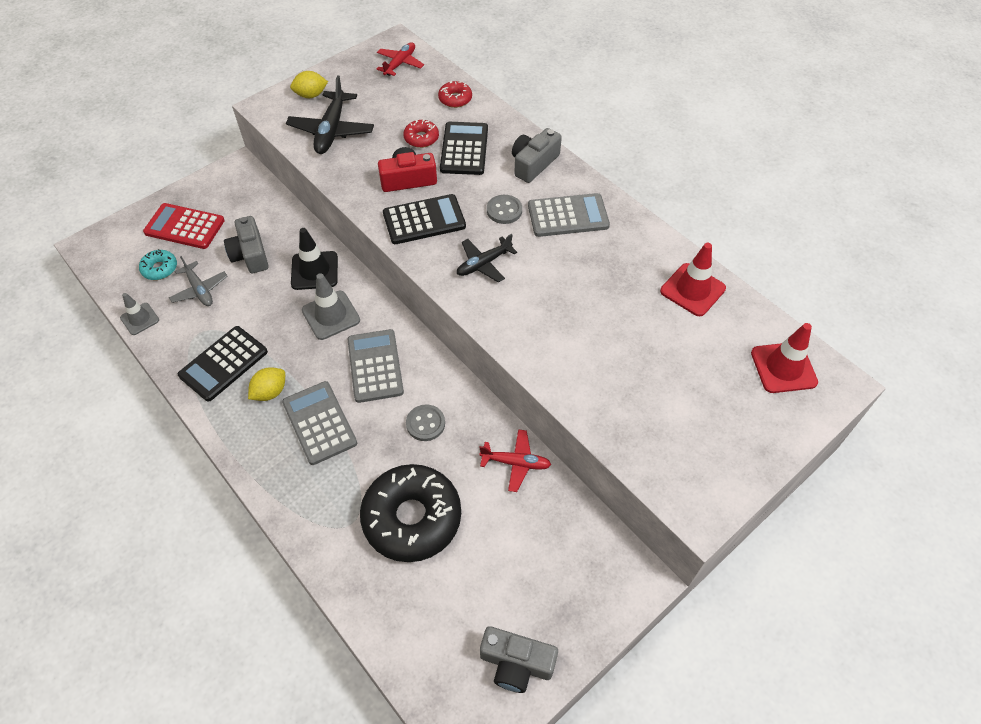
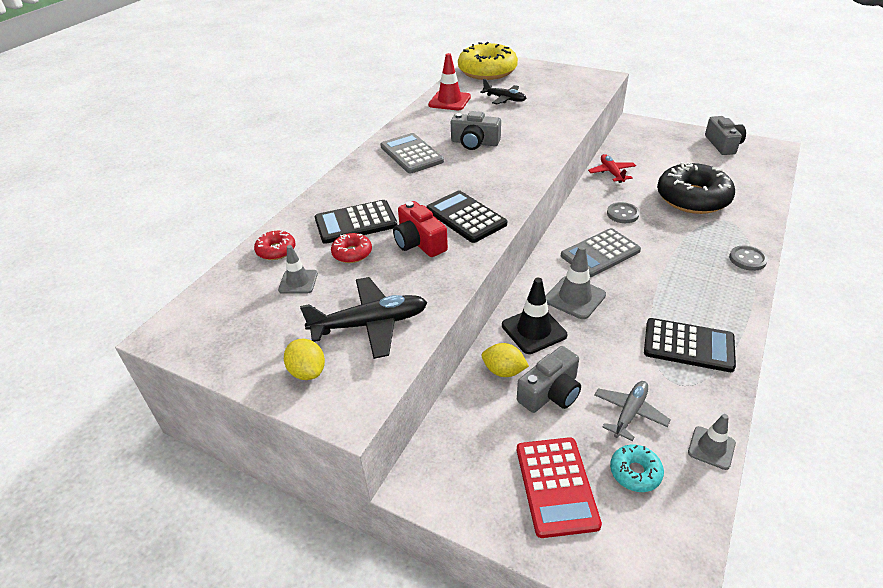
camera: 110 degrees left, 15 degrees down
(270, 392) = (682, 301): yellow lemon -> yellow lemon (503, 371)
(319, 423) = (677, 262): grey calculator -> none
(400, 63) = (216, 313): red plane -> none
(406, 104) = (298, 282): none -> grey traffic cone
(483, 264) = (491, 176): black plane -> black plane (504, 99)
(504, 210) = (425, 182): grey button -> grey button (747, 259)
(533, 164) = (357, 182): grey camera -> grey camera (474, 143)
(783, 367) = (487, 71): red traffic cone -> yellow donut

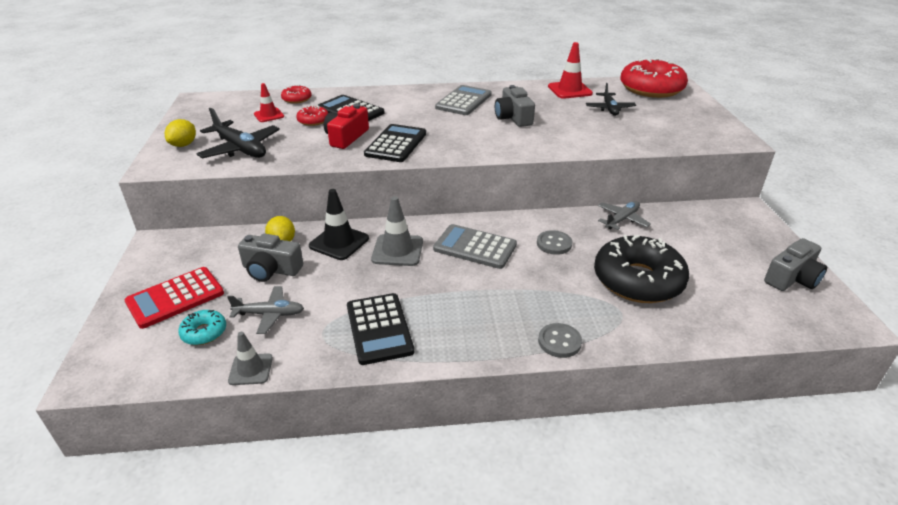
camera: 55 degrees right, 5 degrees down
(298, 282) = (269, 115): grey traffic cone -> red traffic cone
(487, 71) = (651, 88): yellow donut -> red donut
(611, 173) = (622, 220): red plane -> grey plane

